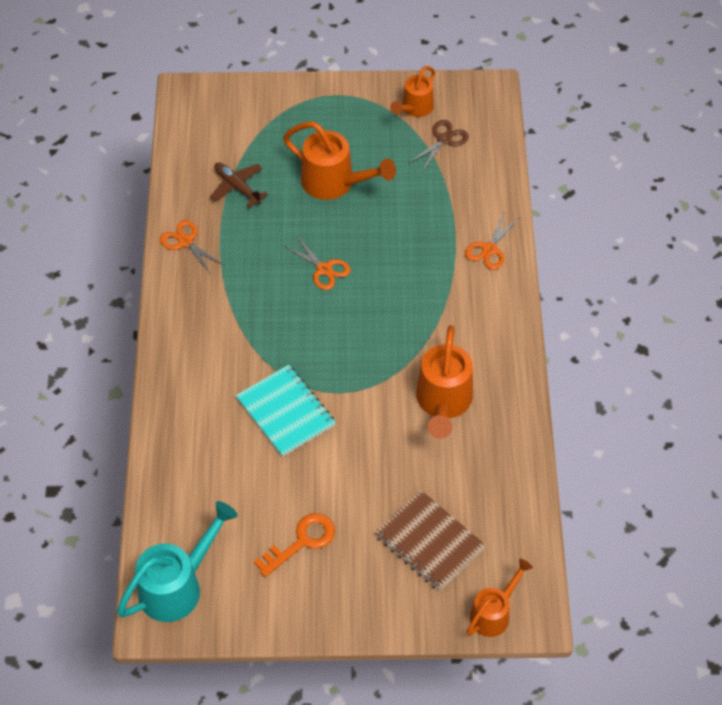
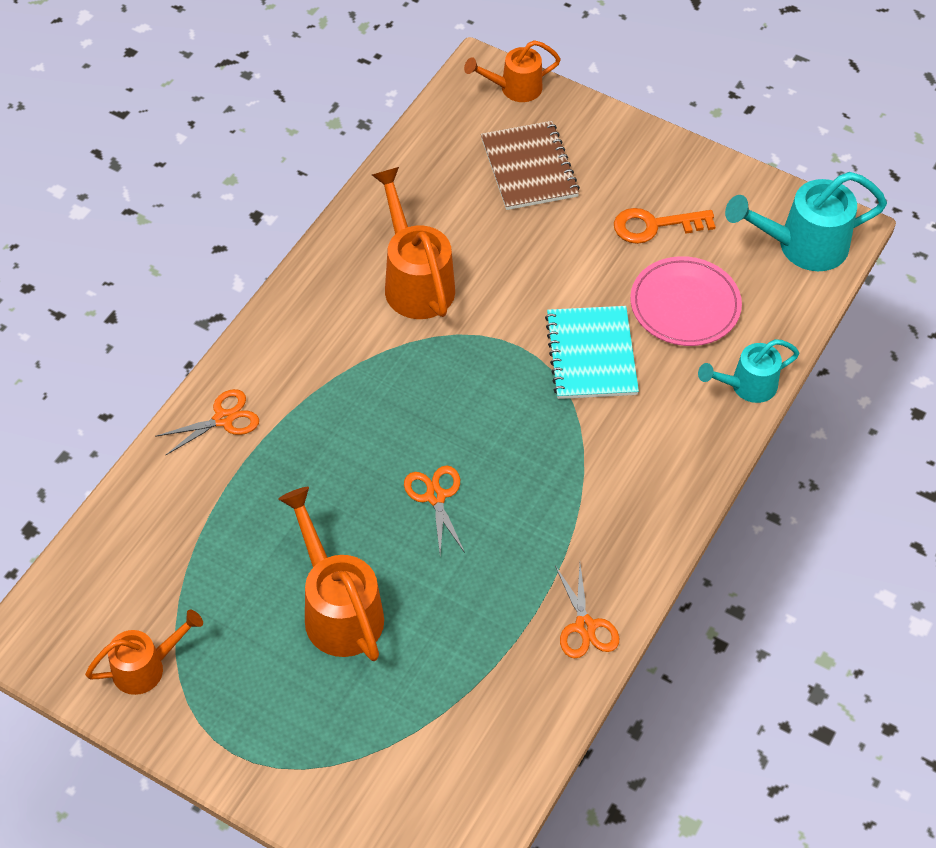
camera: 150 degrees left, 0 degrees up
(163, 445) = (747, 386): none -> turquoise watering can
(237, 187) = (469, 673): brown plane -> none
(241, 485) = (685, 305): none -> pink plate
(443, 402) = (415, 281): orange watering can -> orange watering can turned 60 degrees counterclockwise
(444, 140) = (149, 596): brown scissors -> none

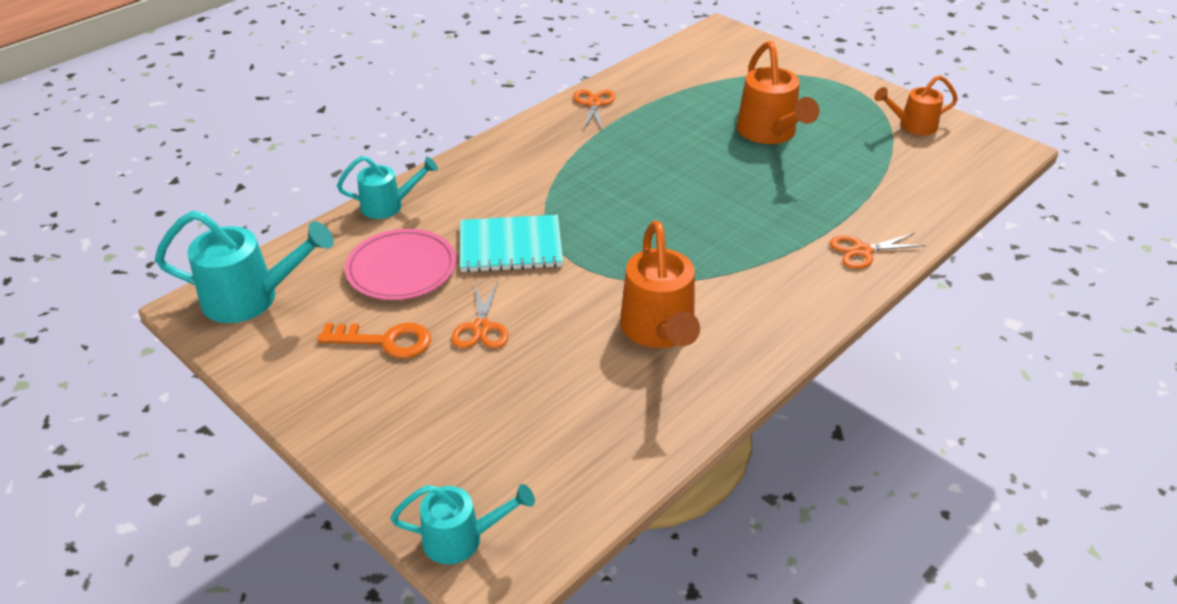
camera: 165 degrees left, 15 degrees down
(435, 496) = (682, 178): orange scissors -> orange scissors (481, 328)
(515, 88) = (461, 539): orange watering can -> turquoise watering can
(529, 168) = (490, 427): brown notebook -> none
(591, 354) = (510, 246): turquoise notebook -> turquoise notebook turned 75 degrees clockwise

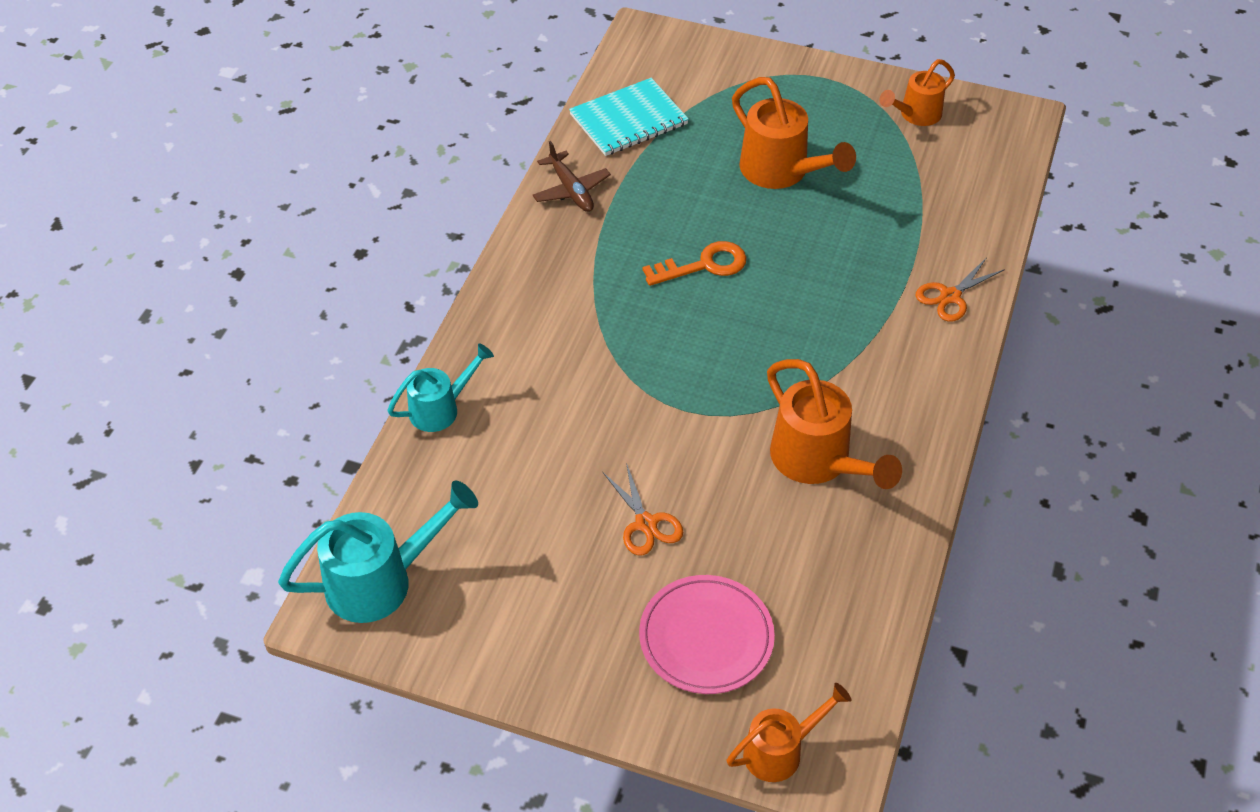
camera: 25 degrees left, 10 degrees up
(385, 341) = (561, 576): orange key -> orange key (703, 265)
(401, 269) = (515, 484): pink plate -> pink plate (706, 638)
(461, 539) = (780, 751): turquoise watering can -> orange watering can
(510, 246) = (608, 414): turquoise notebook -> turquoise notebook (628, 119)
(594, 104) = (571, 190): orange scissors -> brown plane

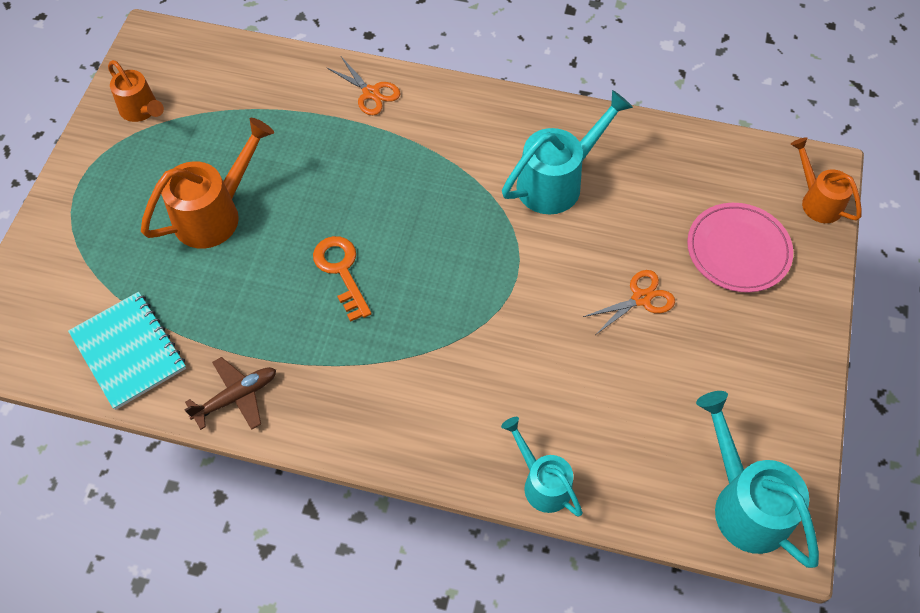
camera: 95 degrees left, 10 degrees up
(817, 461) = (557, 182): orange watering can -> turquoise watering can

